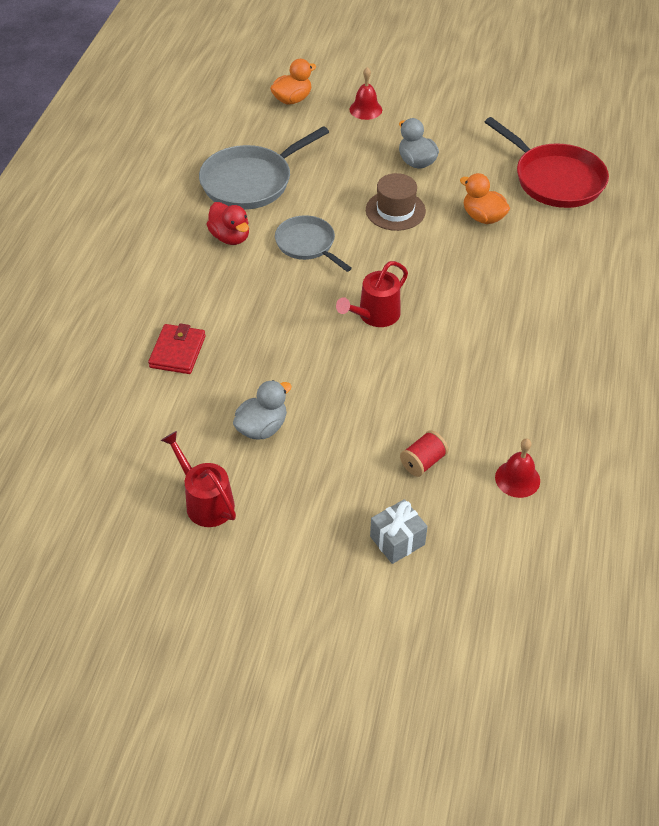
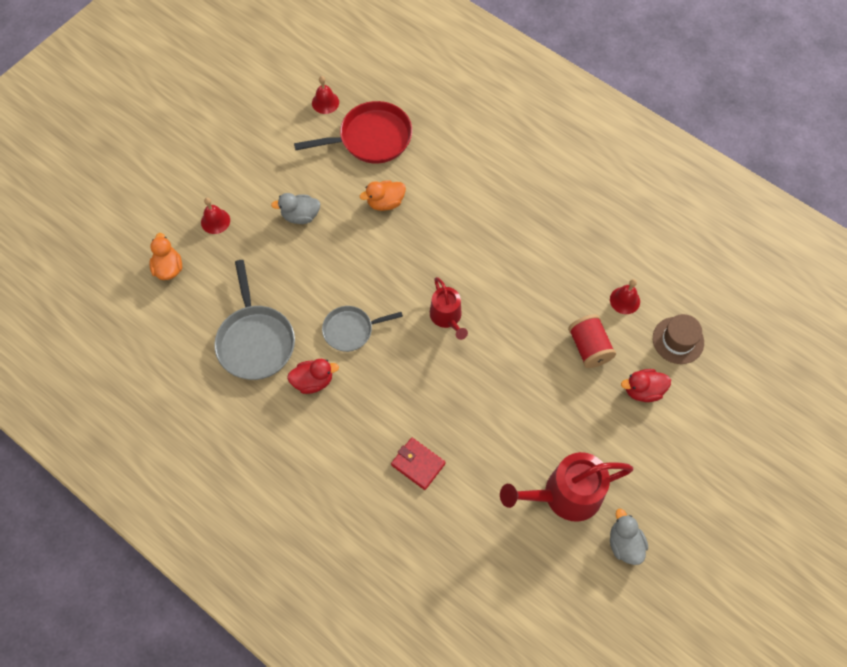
camera: 65 degrees left, 15 degrees up
(206, 502) = (565, 495): red watering can -> red watering can, size x1.67
(262, 427) = (517, 434): grey duck -> grey duck (624, 544)
(395, 210) = (346, 255): brown hat -> brown hat (678, 340)
(397, 540) = (643, 390): grey gift -> red duck
(423, 462) = (589, 347): red spool -> red spool, size x1.57
(568, 132) = (325, 102): none -> red bell

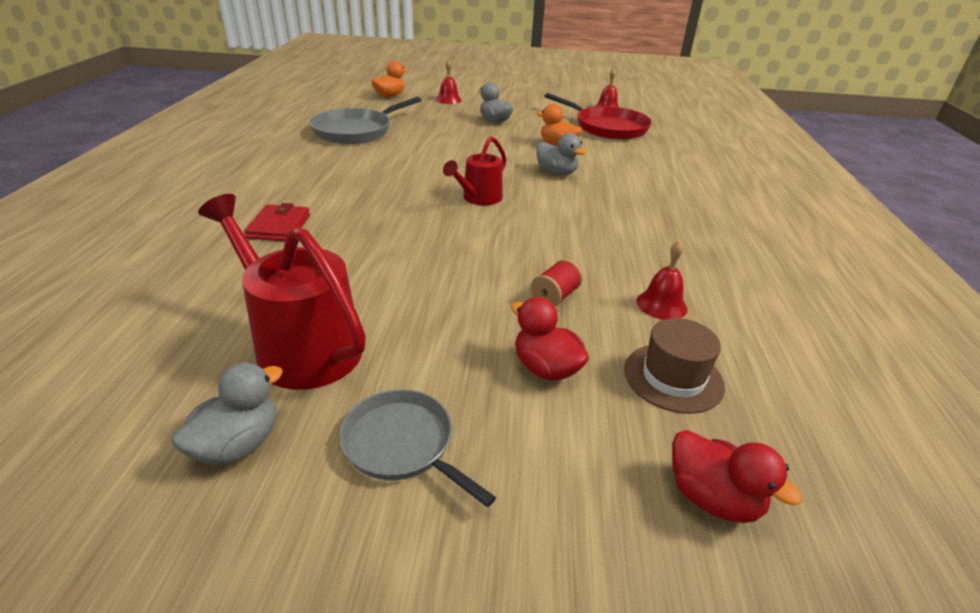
camera: 55 degrees right, 30 degrees down
(313, 381) = (337, 158): red duck -> red duck (712, 498)
(350, 330) = (409, 161): grey pan -> grey pan (402, 444)
(436, 239) = (556, 173): none -> grey duck
(589, 347) = (555, 296): red spool -> red spool, size x0.64

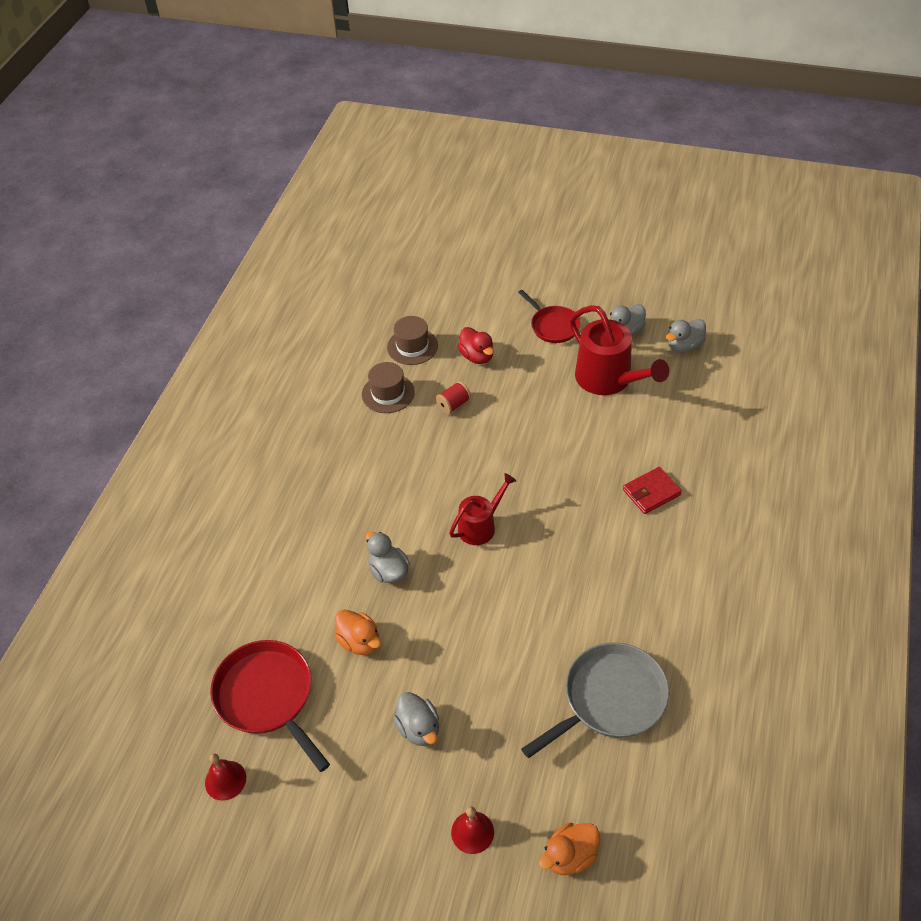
camera: 165 degrees left, 15 degrees up
(116, 420) = (684, 346): none -> grey duck
(279, 227) = (651, 492): red wallet -> red wallet turned 45 degrees clockwise
(402, 444) = (553, 326): grey pan -> red pan
(661, 304) = (388, 393): red bell -> brown hat
(712, 498) = (429, 297): red duck -> none

